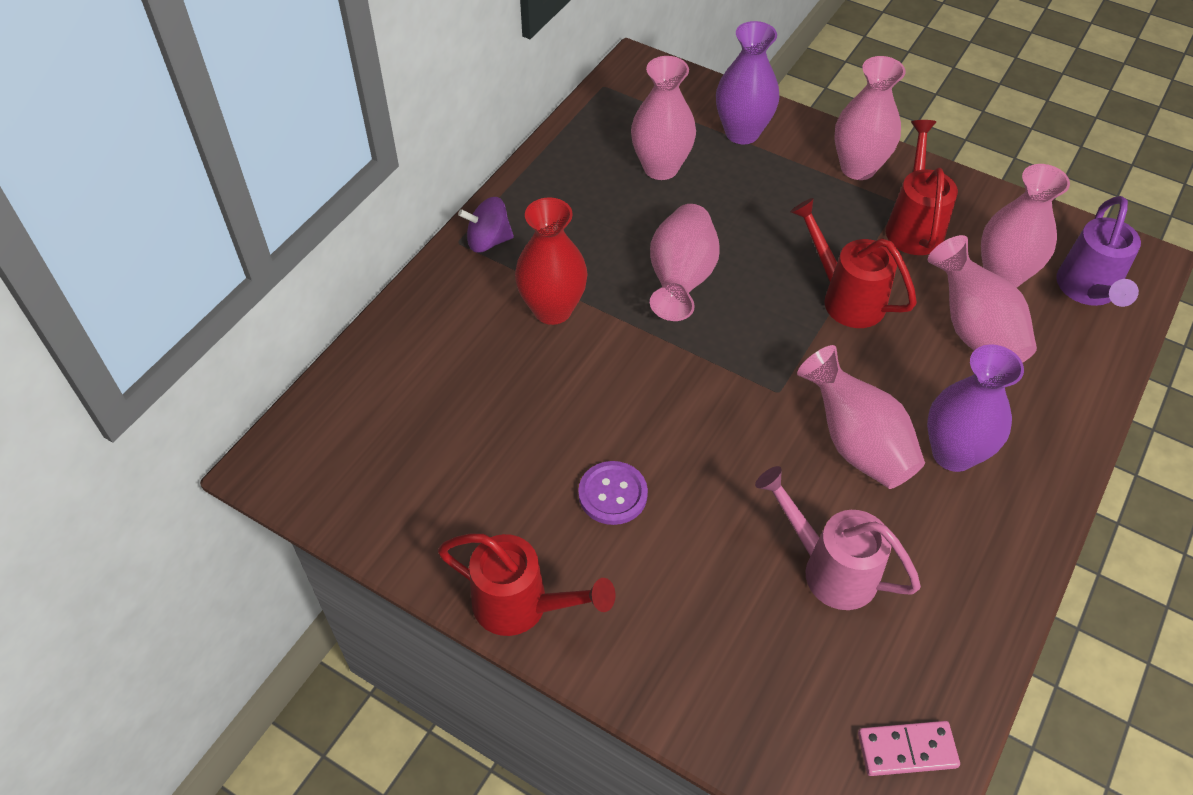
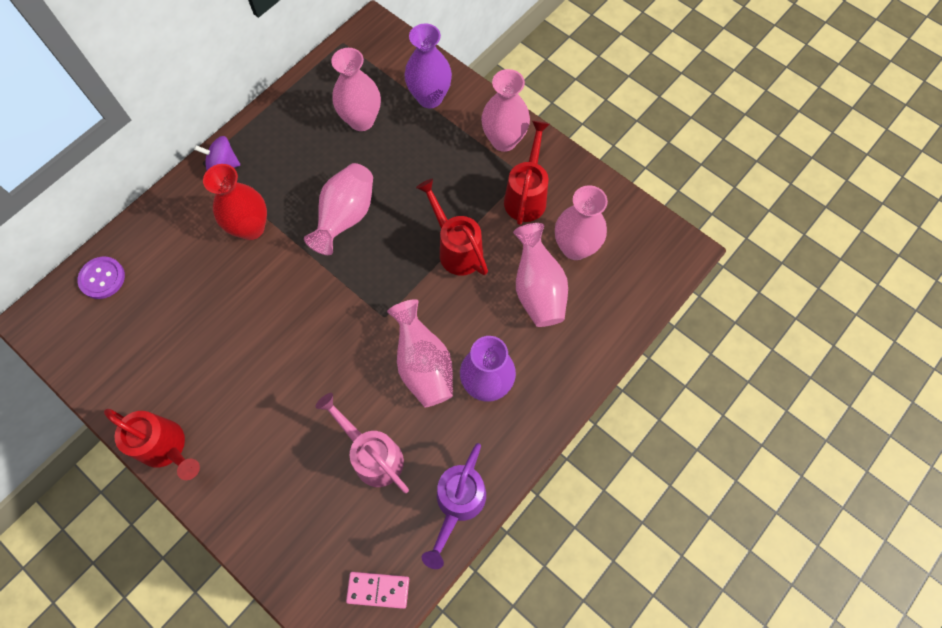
camera: 10 degrees right, 15 degrees up
(612, 494) = (249, 377): purple button -> purple button (102, 278)
(1087, 291) = (632, 269): purple watering can -> purple watering can (457, 504)

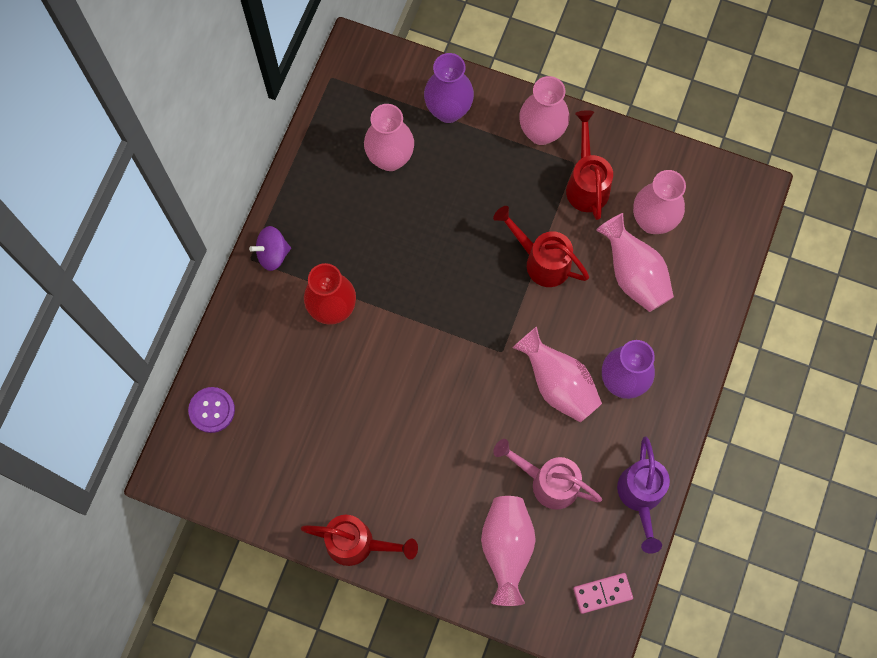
camera: 20 degrees left, 5 degrees up
(346, 217) = (421, 265): pink vase -> pink vase (506, 549)

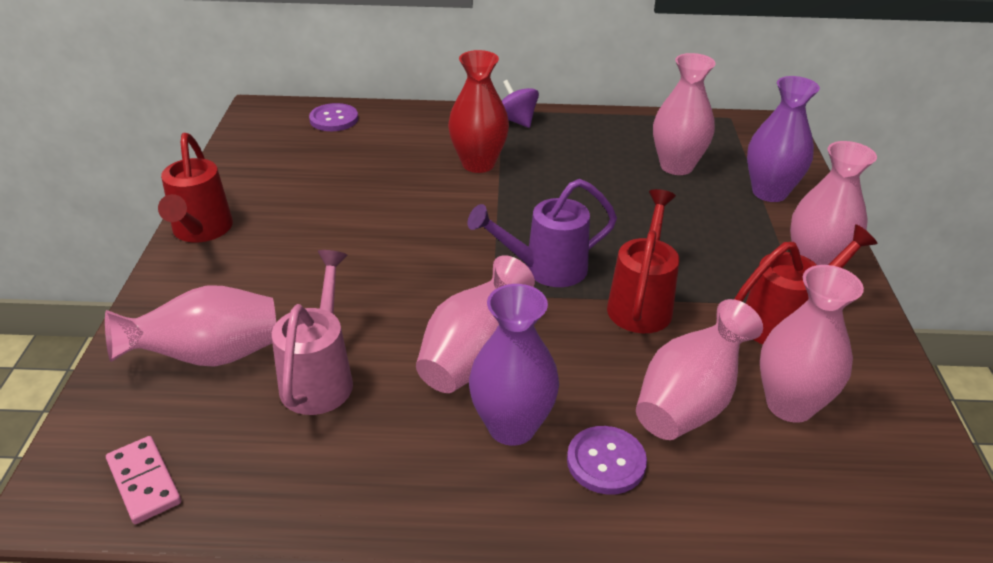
camera: 70 degrees right, 35 degrees down
(640, 496) = (322, 495): purple watering can -> purple watering can (546, 269)
(662, 339) = (606, 462): none -> purple button

